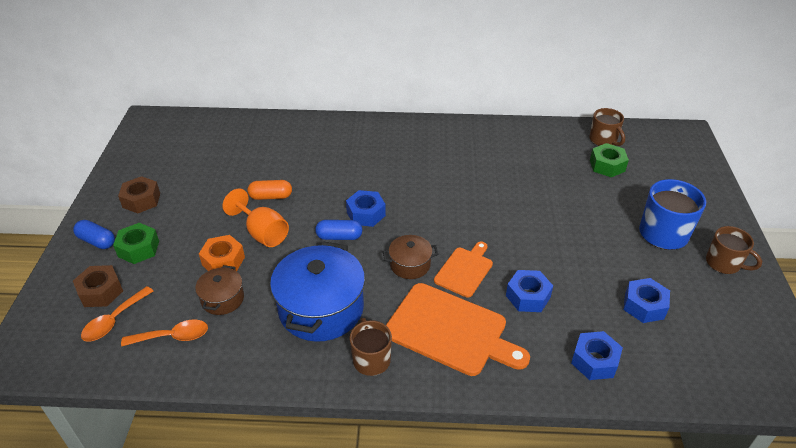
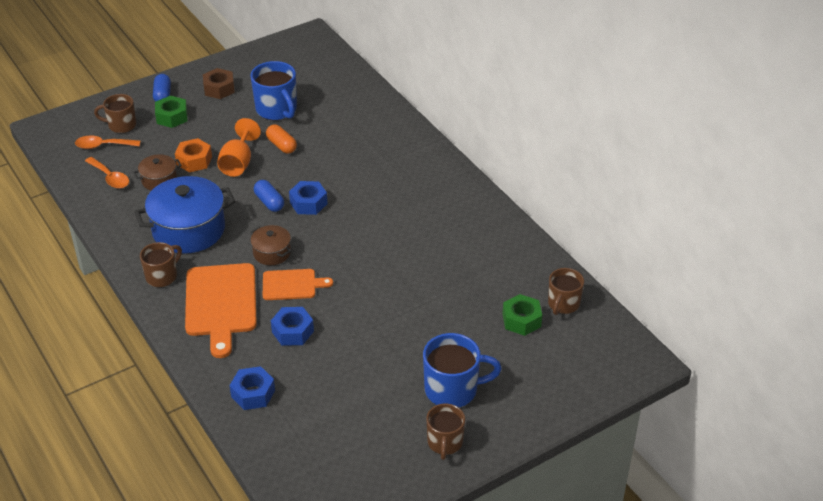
camera: 55 degrees right, 0 degrees up
(100, 291) = (121, 125): brown nut -> brown mug
(219, 179) = (277, 110): none -> blue mug
(644, 306) = (340, 404): blue nut -> none

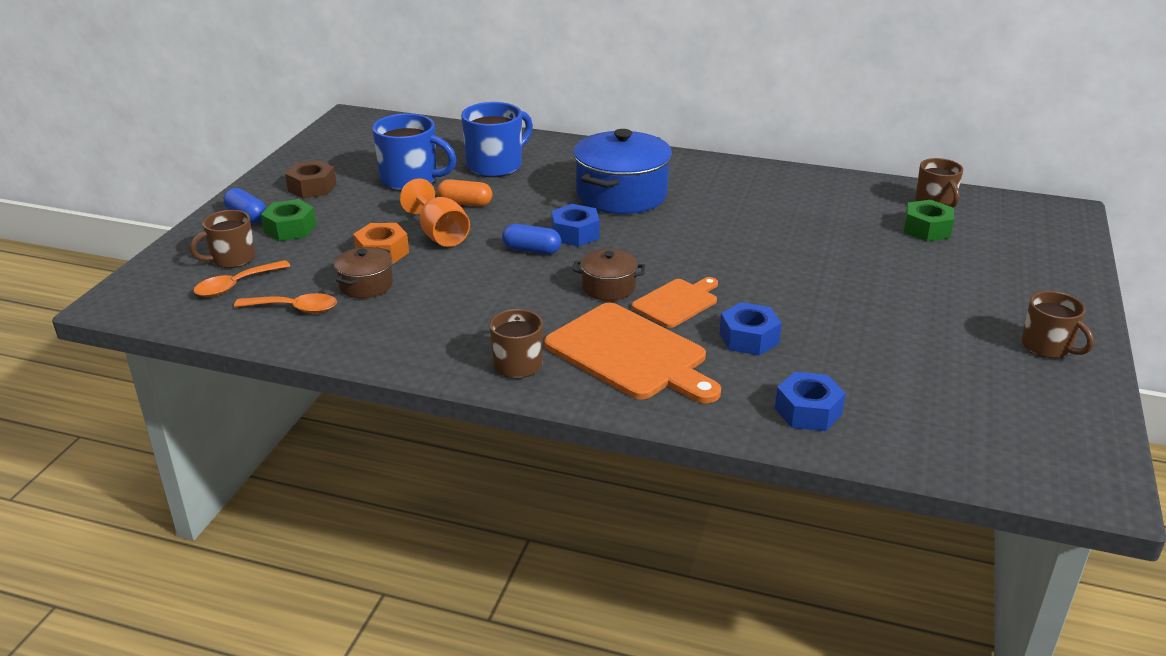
camera: 40 degrees left, 10 degrees down
(189, 230) = (478, 310): blue pot -> blue pot (621, 195)
(452, 390) = (974, 305): blue mug -> blue mug (496, 166)

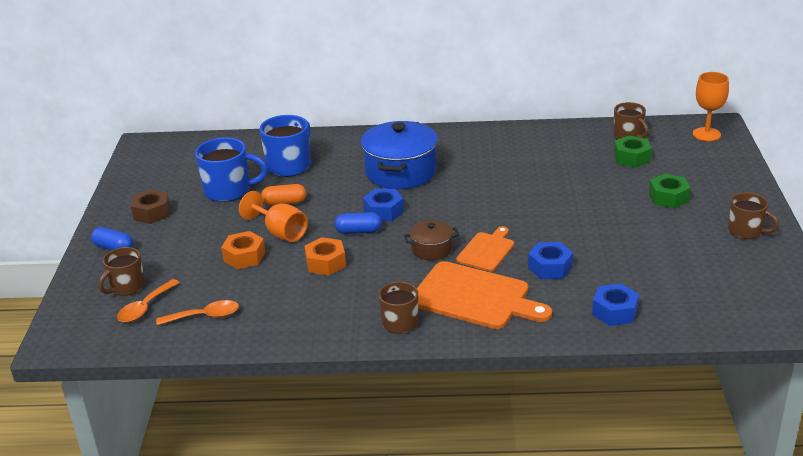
camera: 15 degrees left, 0 degrees up
(290, 229) = (157, 252): green nut -> green nut (668, 197)
(366, 285) = (248, 286): brown pot -> none
(471, 278) = (326, 263): none -> orange nut
(1044, 219) = (706, 134): none -> orange goblet

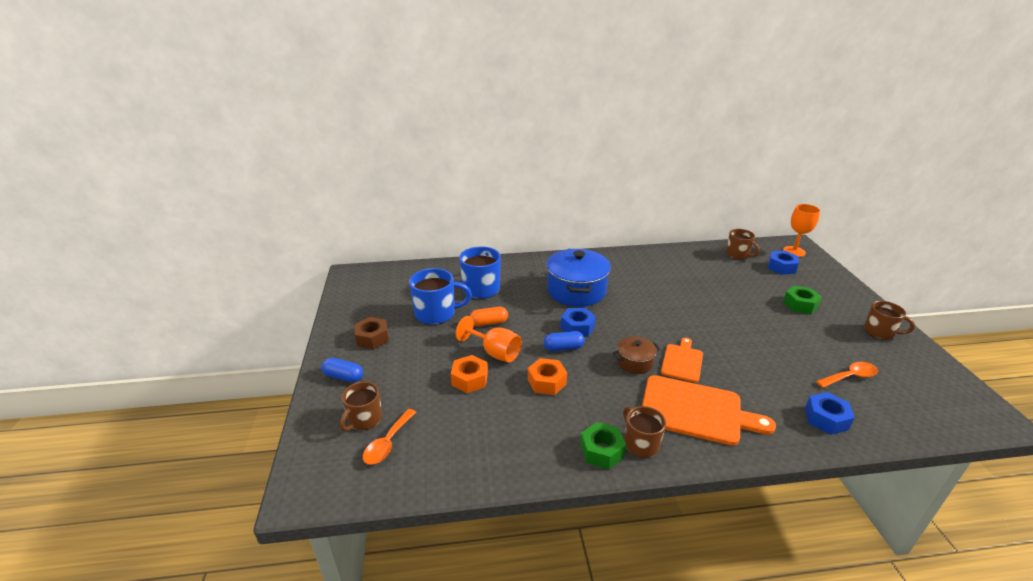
camera: 10 degrees left, 0 degrees up
(205, 316) = (451, 449): orange spoon -> orange spoon (850, 376)
(550, 267) = (744, 375): blue nut -> blue nut (781, 267)
(631, 157) = (751, 272): green nut -> green nut (601, 451)

